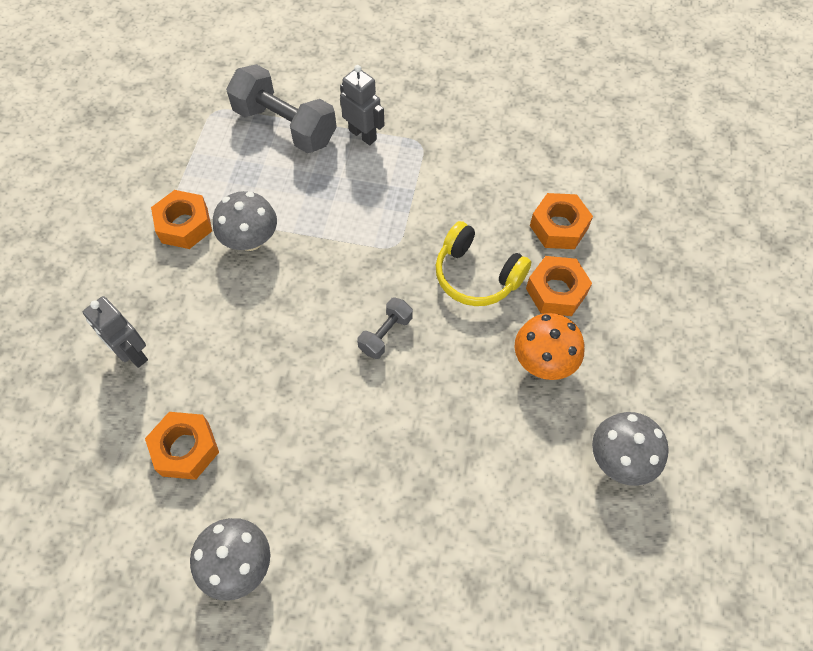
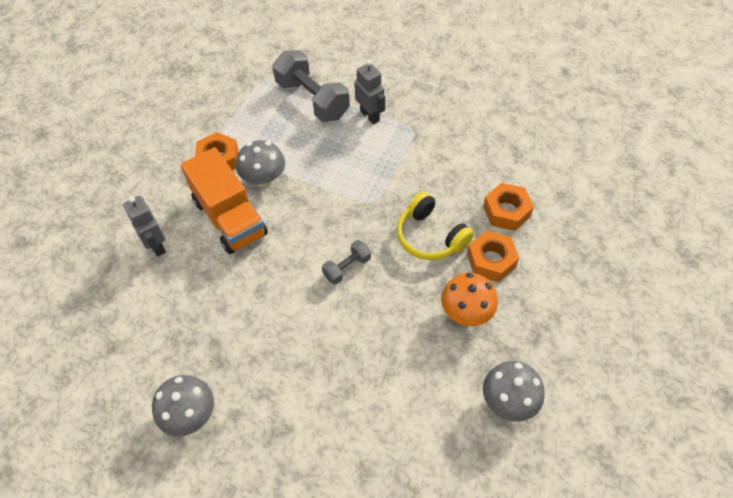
camera: 15 degrees right, 5 degrees down
(185, 449) = (175, 322): orange nut -> none
(220, 298) = (230, 218): none -> orange truck

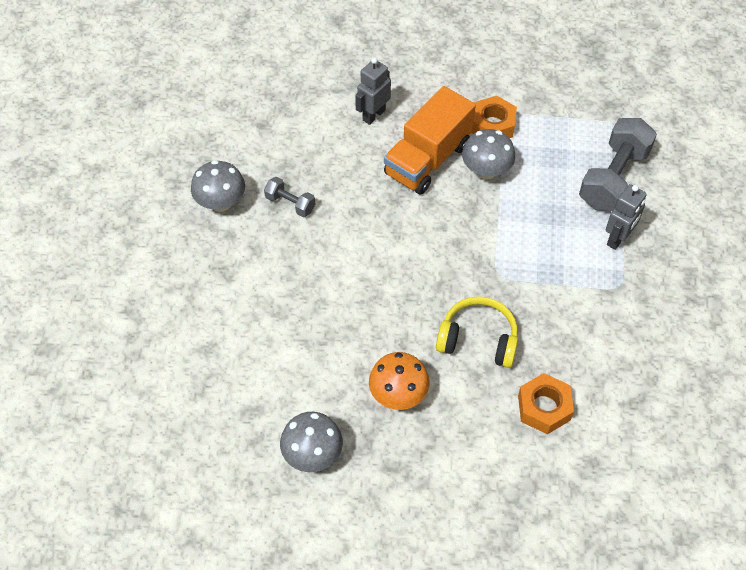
camera: 70 degrees right, 0 degrees up
(347, 267) = (410, 274): grey dumbbell -> grey dumbbell (290, 203)
(430, 236) = (478, 339): yellow headphones -> yellow headphones turned 75 degrees clockwise
(491, 260) = (471, 405): orange nut -> none

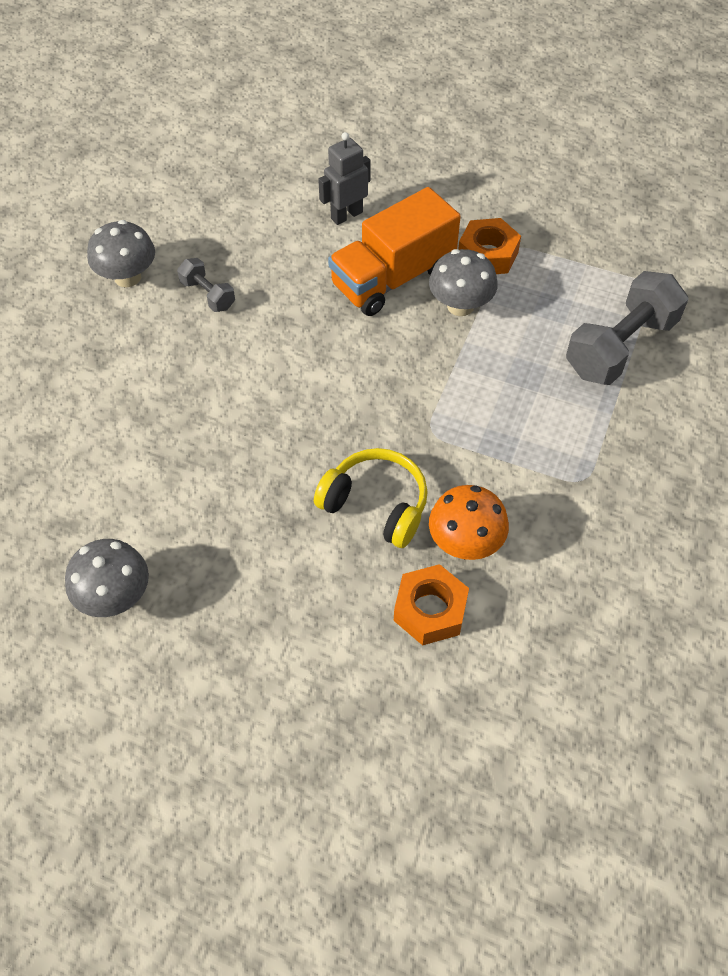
camera: 15 degrees right, 0 degrees up
(398, 395) = (249, 549): orange mushroom -> orange mushroom (465, 543)
(618, 239) = (601, 421): grey robot -> none

